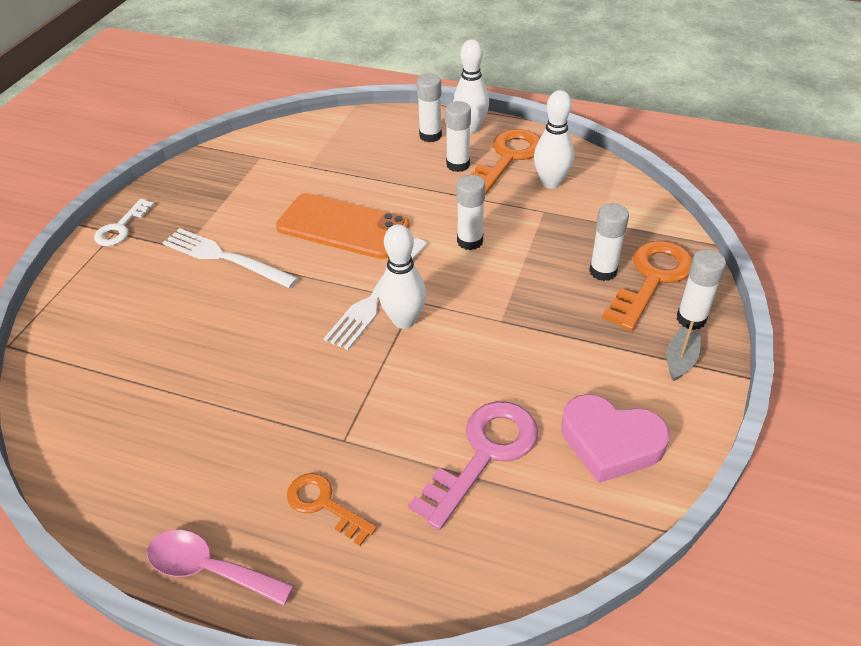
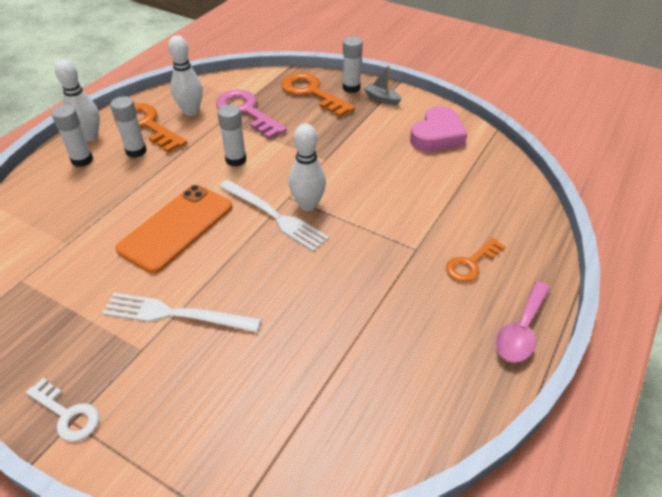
camera: 80 degrees left, 0 degrees up
(225, 258) = (176, 314): white fork -> white fork turned 60 degrees clockwise
(483, 454) = (438, 185): pink key -> pink key (246, 112)
(603, 271) = (296, 109): white glue stick -> none

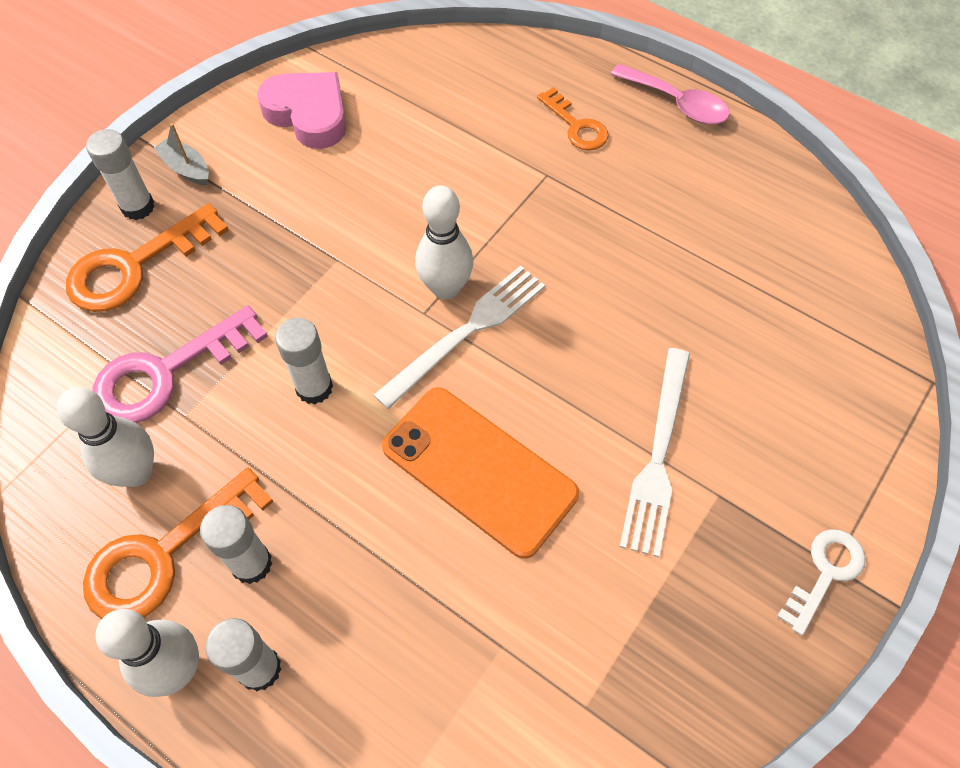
camera: 85 degrees left, 15 degrees up
(382, 98) = (186, 168): grey boat -> grey boat turned 90 degrees clockwise

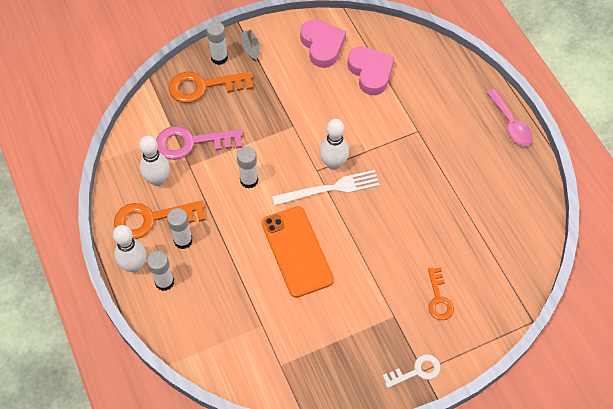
camera: 30 degrees right, 0 degrees up
(414, 121) = (370, 72): none -> pink heart
(576, 126) = (450, 112): orange key -> orange key (439, 298)
(658, 455) = (378, 285): white fork -> none

